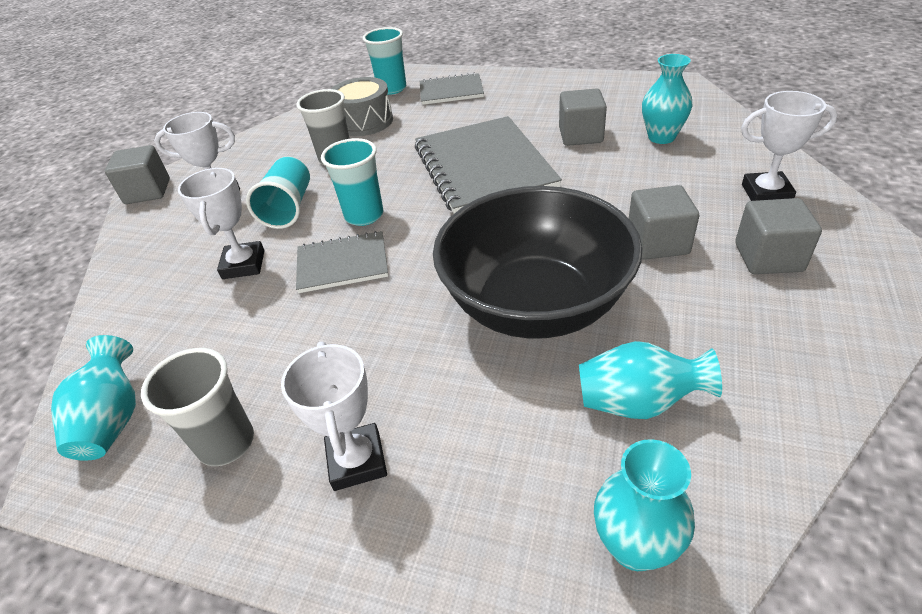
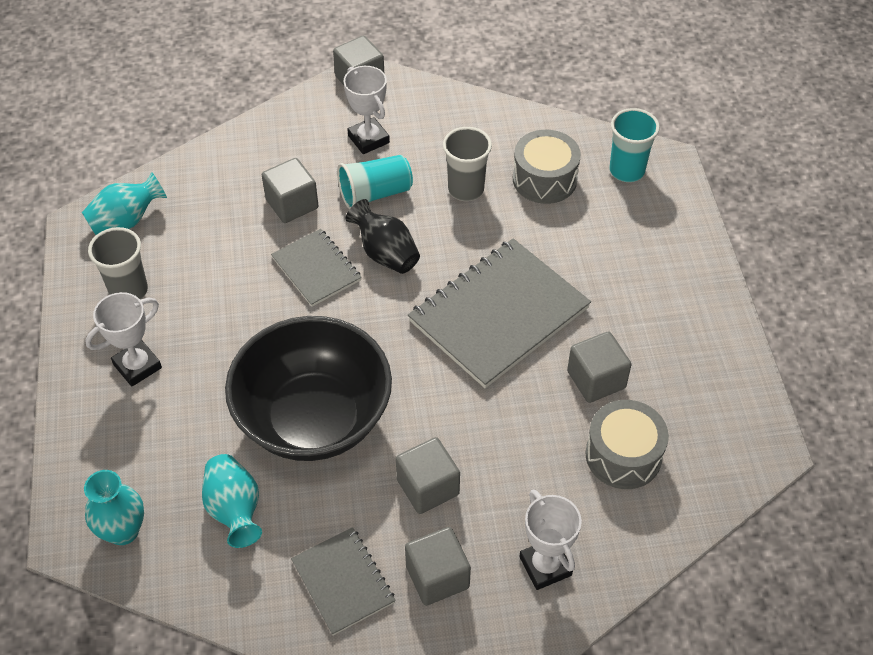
camera: 60 degrees right, 10 degrees up
(243, 265) = (292, 204): white trophy -> grey cube
(364, 215) = (385, 253): turquoise cup -> black vase
(451, 91) = (645, 228): grey notebook -> grey notebook (343, 582)
(661, 137) = (623, 455): turquoise vase -> grey drum

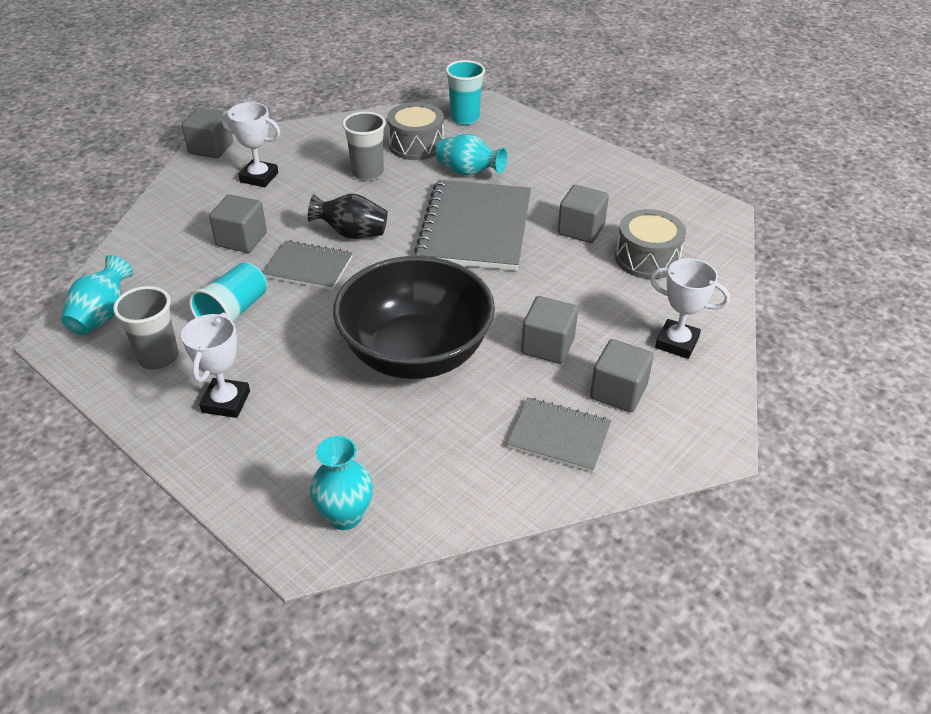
camera: 40 degrees left, 10 degrees down
(235, 510) = (423, 444): turquoise vase -> turquoise vase (468, 172)
(375, 194) = (302, 205): turquoise cup -> turquoise cup (234, 312)

